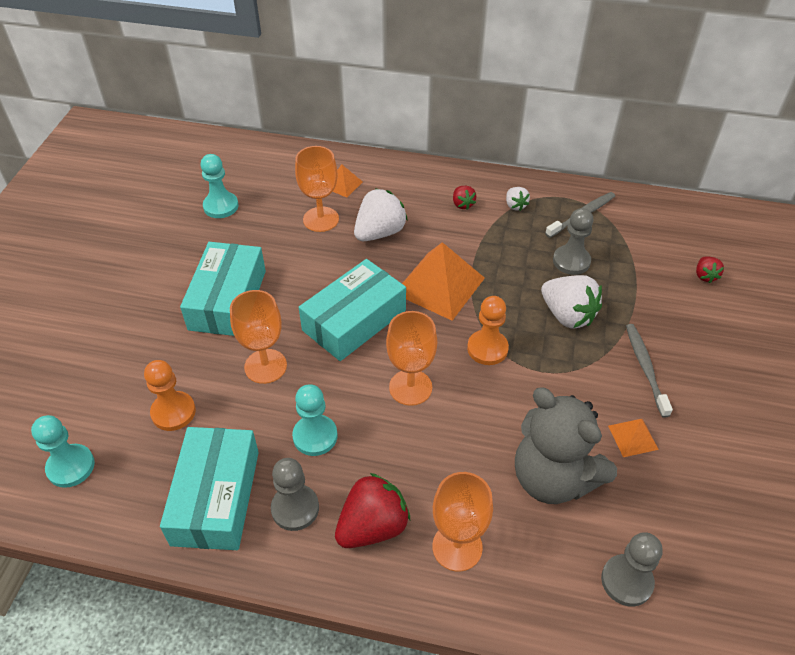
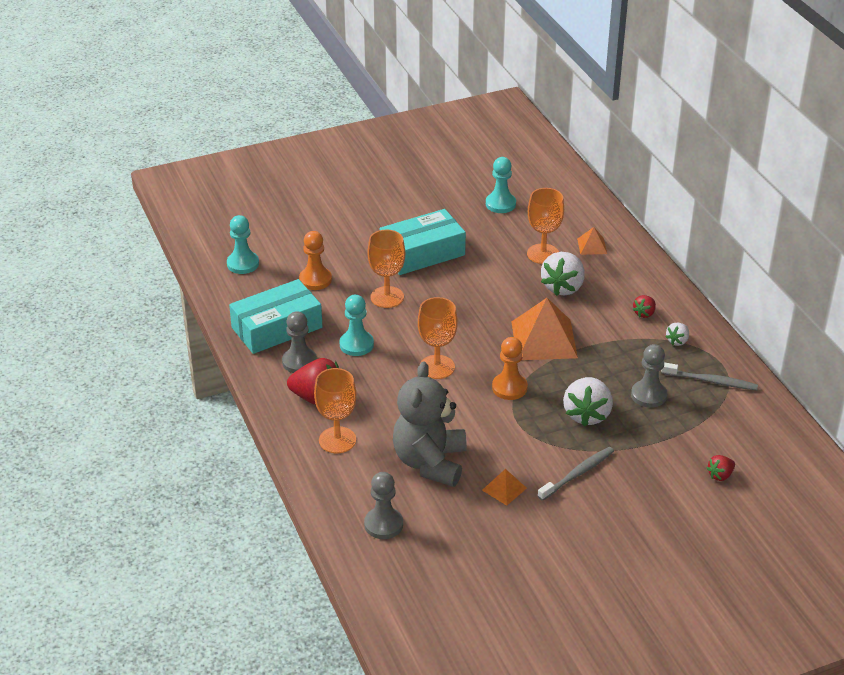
camera: 55 degrees right, 10 degrees down
(354, 320) = (466, 315): turquoise box -> none
(379, 232) = (563, 287): white strawberry -> white strawberry turned 105 degrees clockwise

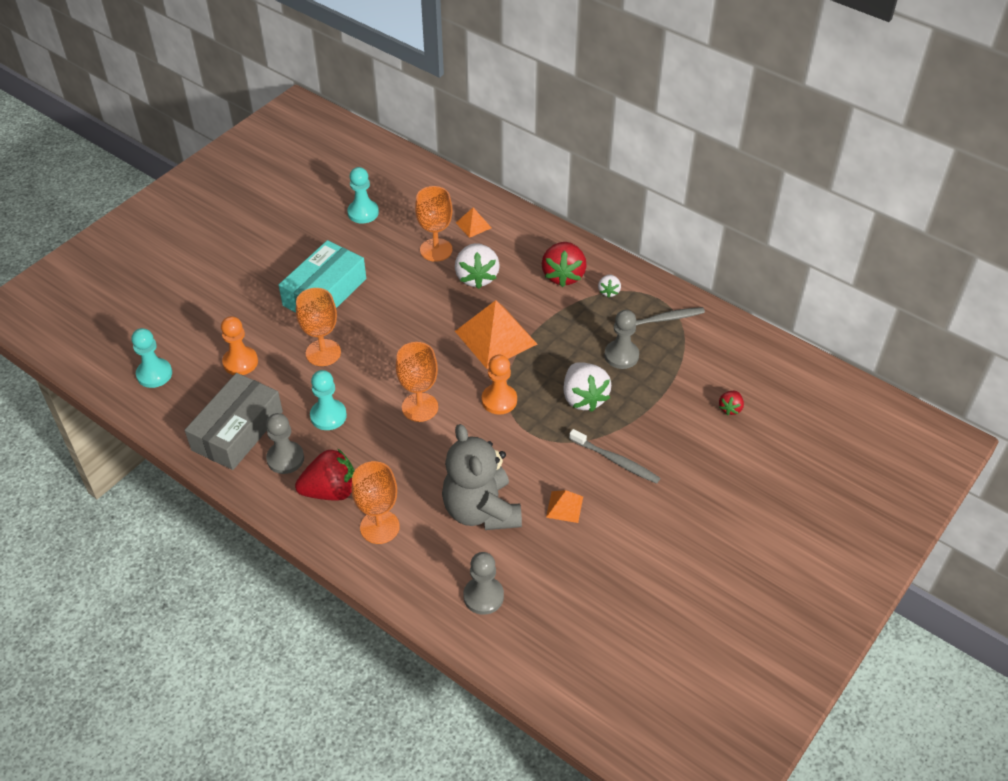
camera: 30 degrees left, 10 degrees up
(277, 327) = (237, 430): turquoise box -> grey box
(578, 473) = (616, 461): grey toothbrush -> grey toothbrush turned 105 degrees clockwise
(644, 313) = (563, 275): red strawberry -> red strawberry, size x1.96

